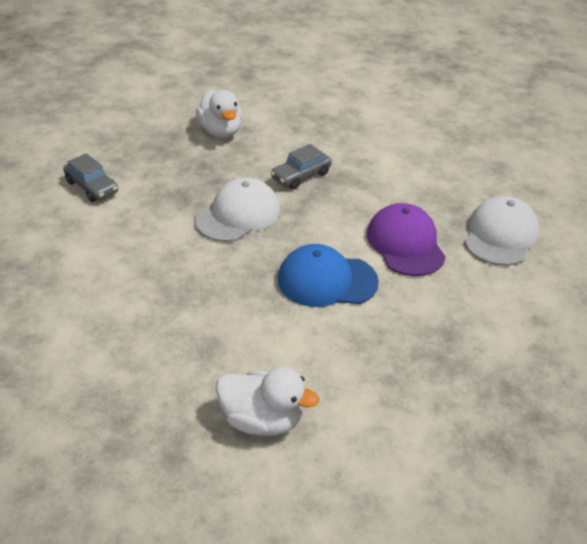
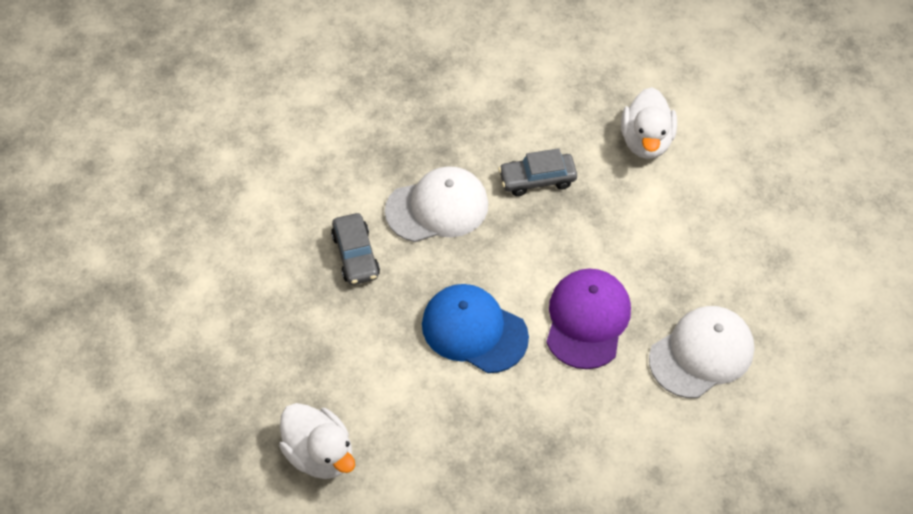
camera: 30 degrees right, 15 degrees up
(92, 187) = (313, 110): grey car -> grey car (356, 255)
(220, 131) = (489, 78): white duck -> white duck (646, 141)

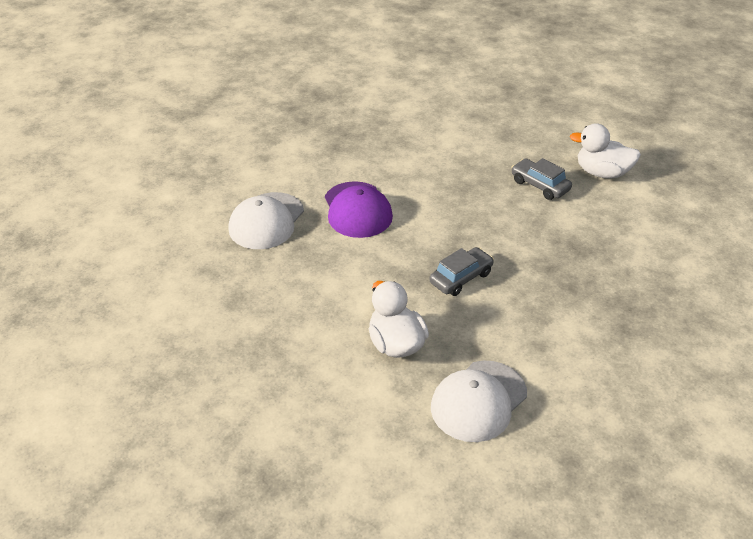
camera: 150 degrees right, 15 degrees down
(320, 454) = (462, 102): white duck -> white duck (602, 173)
(437, 207) = (515, 231): white cap -> white cap (478, 401)
(474, 330) = (427, 178): blue cap -> none

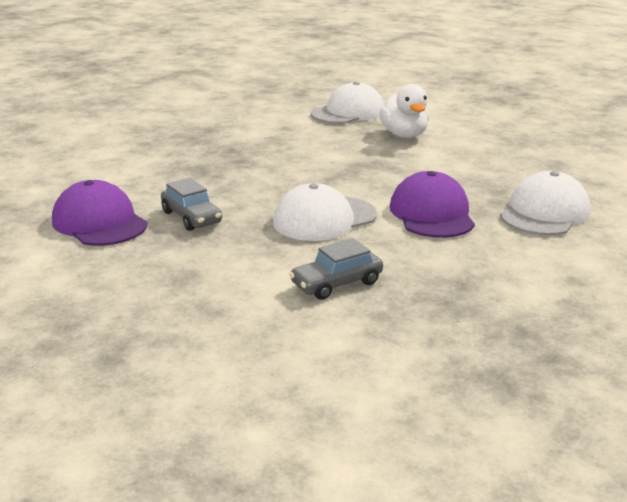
camera: 170 degrees left, 15 degrees down
(439, 195) = (324, 219): none -> white cap
(461, 278) = (332, 161): grey car -> grey car (337, 283)
(602, 173) = (99, 222): white duck -> purple cap

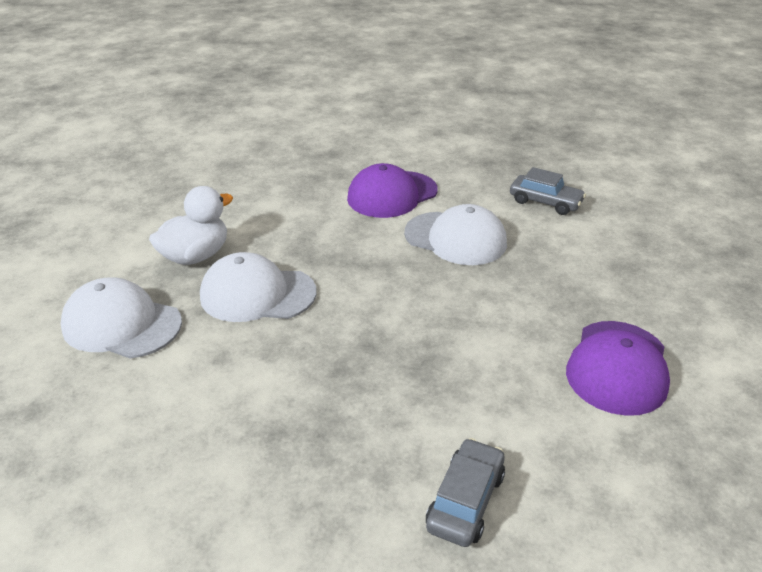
camera: 120 degrees left, 10 degrees up
(191, 217) = (536, 311): grey car -> grey car (465, 501)
(544, 213) = (343, 154): white cap -> white cap (257, 294)

